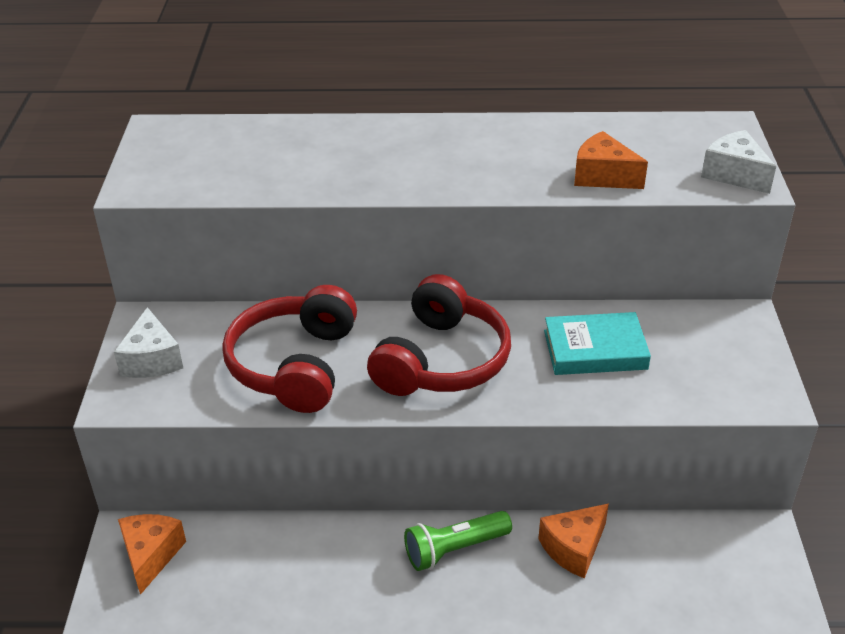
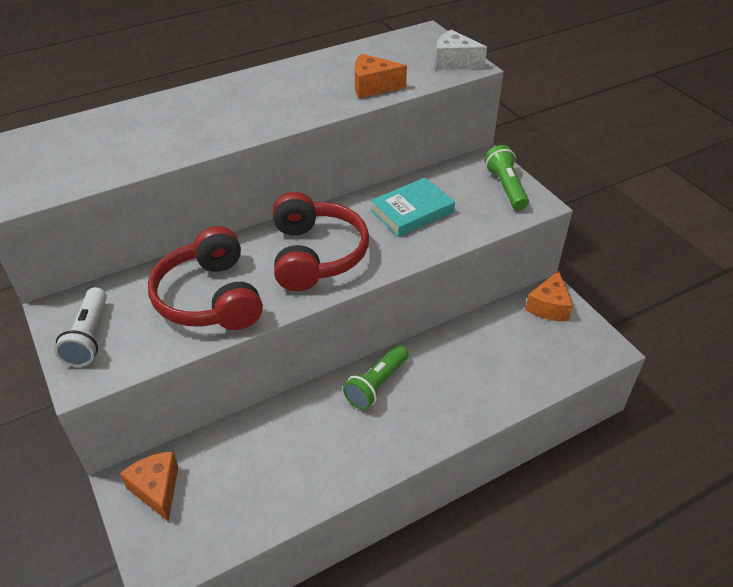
camera: 30 degrees left, 5 degrees up
(152, 360) = (89, 337): white cheese -> white flashlight
(573, 548) = (450, 350): orange cheese -> orange cheese (549, 307)
(744, 362) = (506, 187): none -> green flashlight

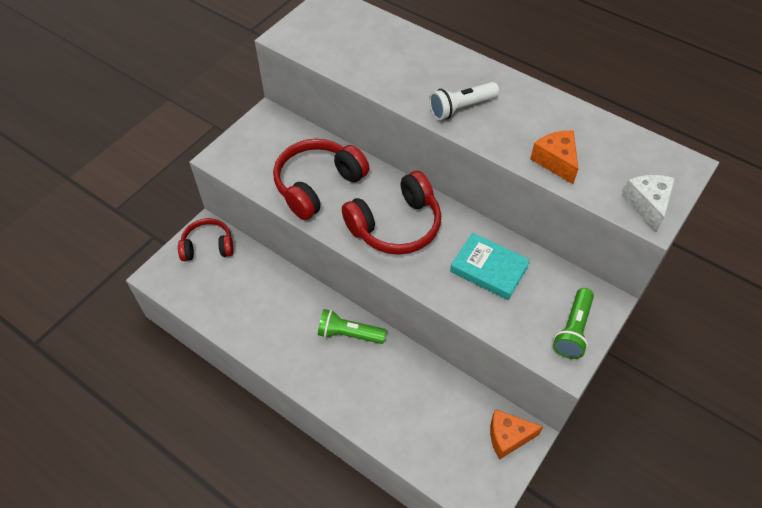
camera: 65 degrees right, 10 degrees up
(89, 337) = (252, 142): white flashlight -> white flashlight (461, 108)
(157, 489) = (208, 246): orange cheese -> red headphones
(506, 187) = (573, 330): green flashlight -> green flashlight turned 150 degrees clockwise

